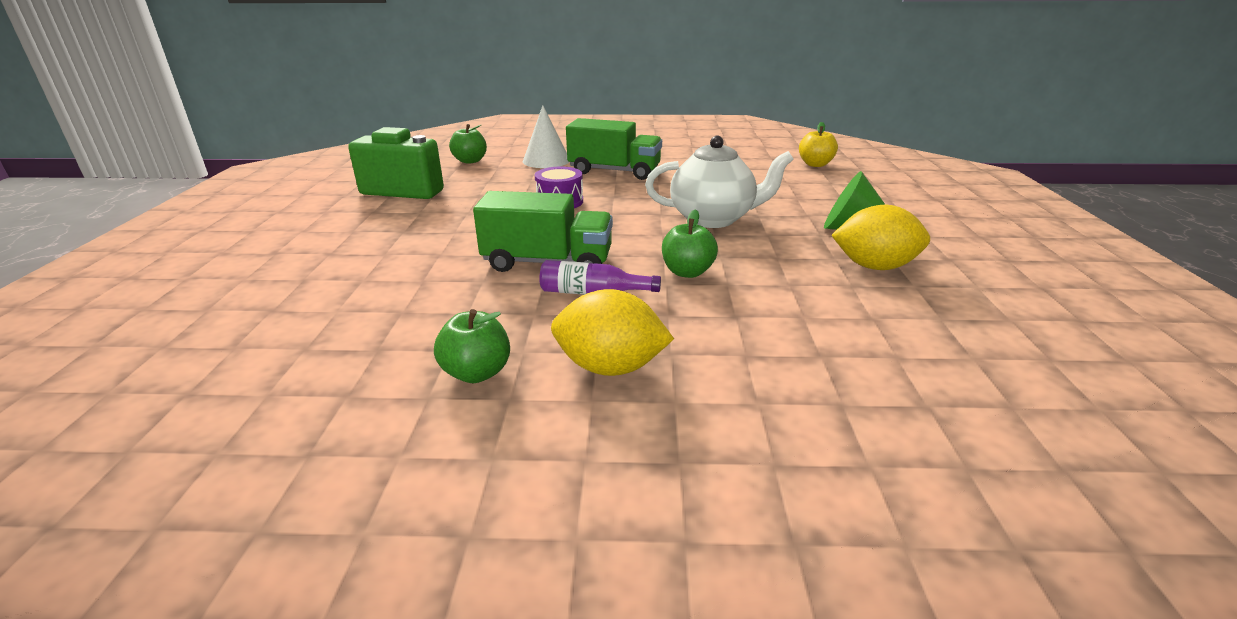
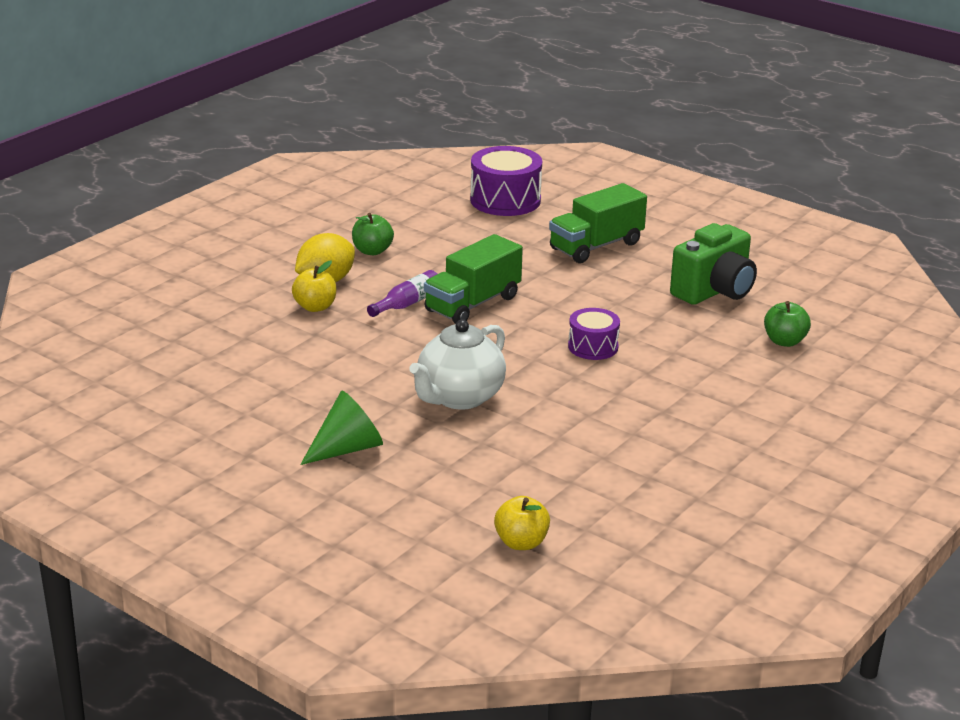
camera: 125 degrees right, 0 degrees up
(207, 339) = (505, 200): none -> purple drum
(546, 160) = (739, 382): white cone -> none
(614, 171) = (652, 405): green truck -> green truck (596, 246)
(682, 343) = (315, 307): none -> yellow apple
(687, 272) = (387, 344): green apple -> none
(874, 266) = (287, 415): yellow lemon -> none

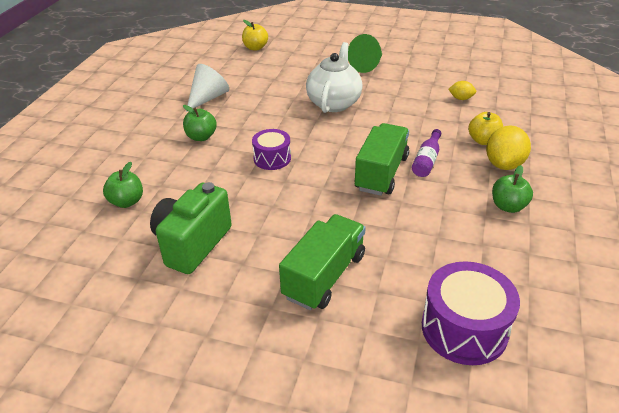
camera: 160 degrees right, 10 degrees up
(272, 360) = (461, 98): none -> yellow lemon
(651, 452) = (208, 98): none -> white cone
(678, 394) = (201, 137): none -> green apple

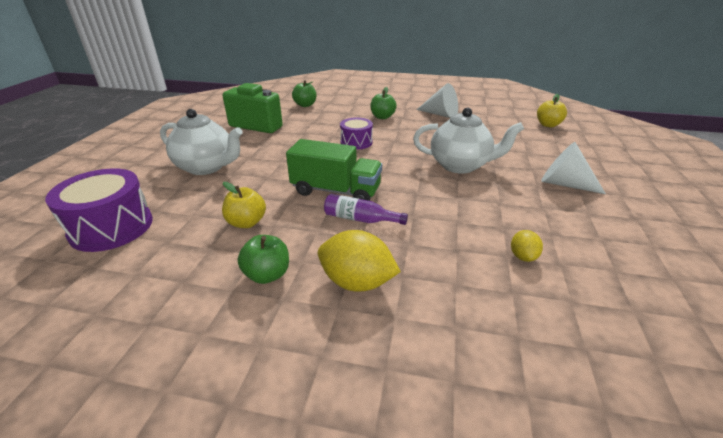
camera: 85 degrees right, 5 degrees down
(324, 276) = (207, 167): green truck -> white teapot
(368, 65) = (564, 184): green cone -> white cone
(483, 140) = (412, 268): yellow apple -> yellow apple (246, 222)

